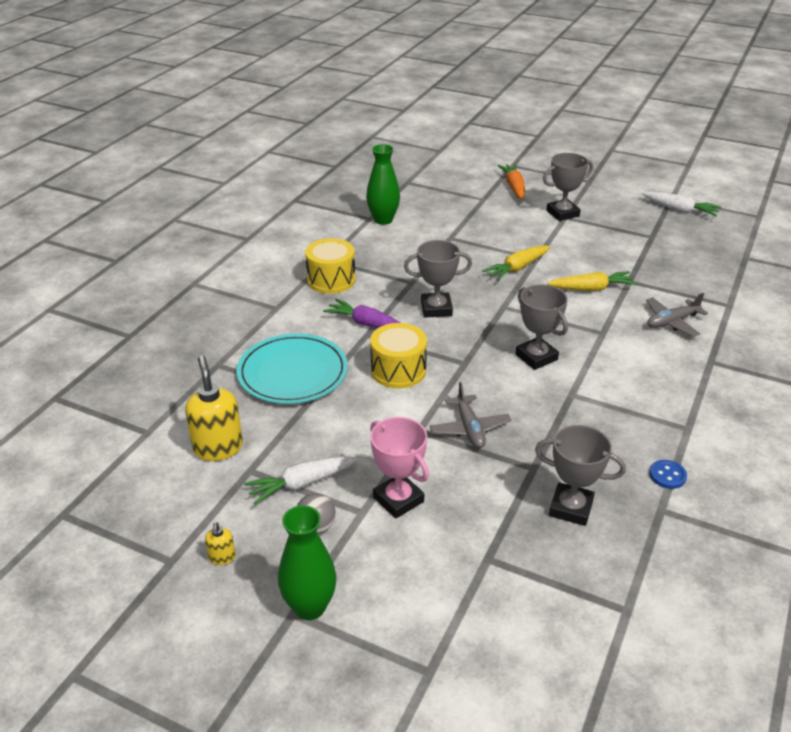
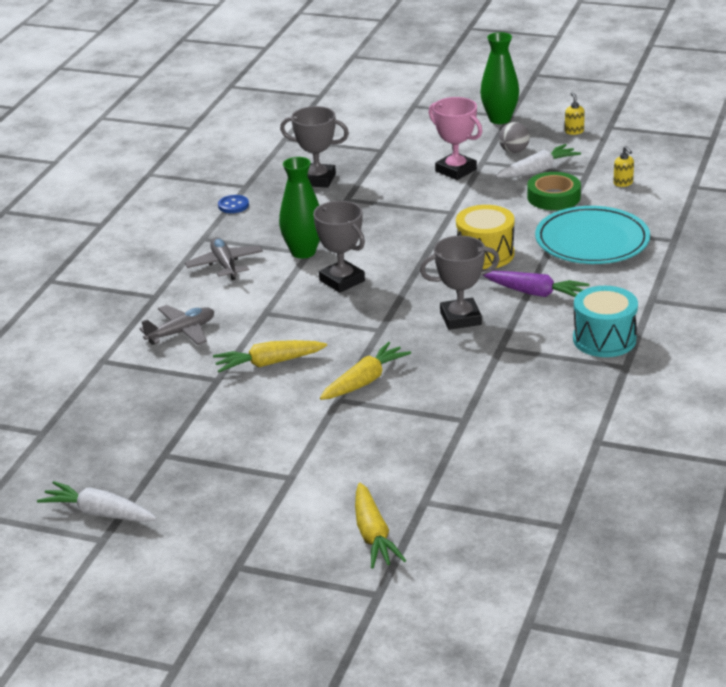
camera: 175 degrees right, 5 degrees down
(218, 448) = (623, 183): yellow soap dispenser -> yellow soap dispenser, size x0.47
(303, 437) = (553, 197): none -> green tape
(331, 280) = (604, 339): yellow drum -> turquoise drum
(383, 220) = (574, 440): green vase -> green vase (303, 252)
(469, 428) = (405, 218): grey plane -> grey plane (225, 265)
(514, 187) = (373, 535): orange carrot -> yellow carrot
(562, 213) = (293, 484): grey trophy -> none

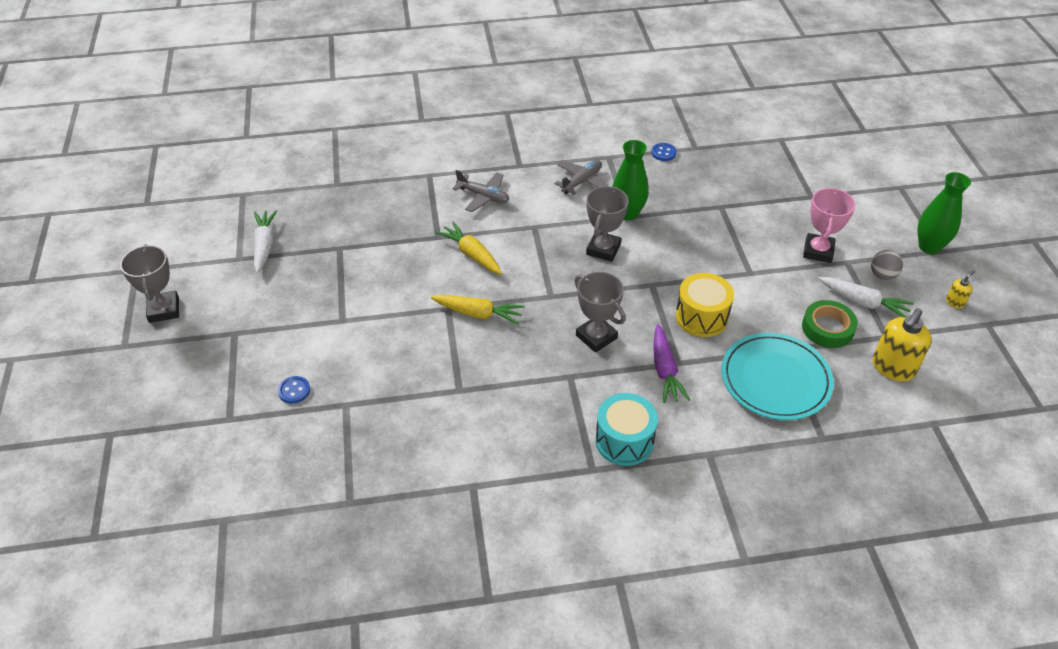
camera: 60 degrees right, 15 degrees up
(317, 179) = (736, 180): grey trophy -> grey trophy (164, 310)
(373, 535) = (294, 391): yellow carrot -> blue button
(623, 183) = (893, 368): yellow soap dispenser -> yellow soap dispenser, size x2.12

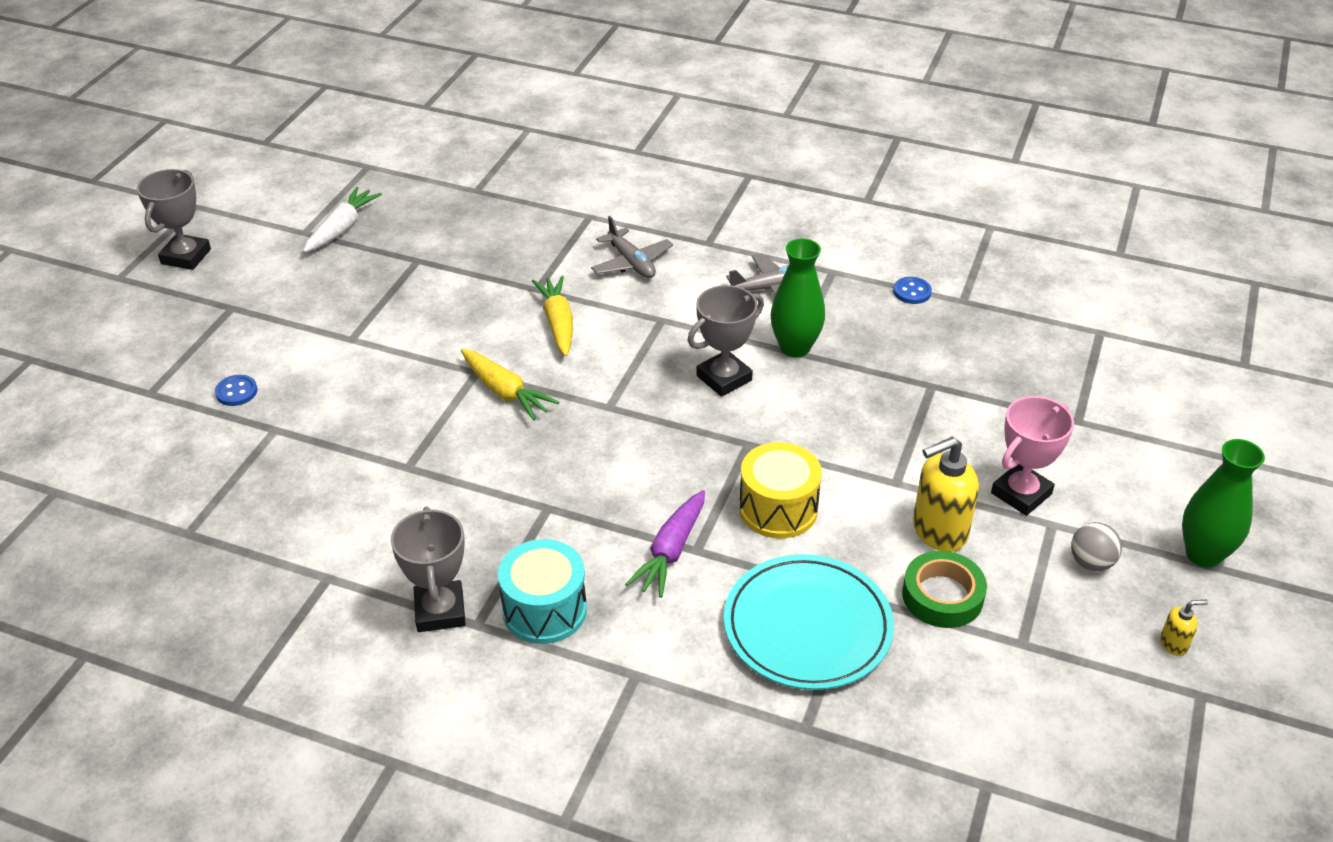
camera: 30 degrees right, 5 degrees down
(596, 337) = (621, 476): grey trophy -> grey trophy (440, 611)
(863, 302) = (1027, 585): white carrot -> none
(893, 368) = (992, 687): yellow soap dispenser -> yellow soap dispenser (938, 531)

